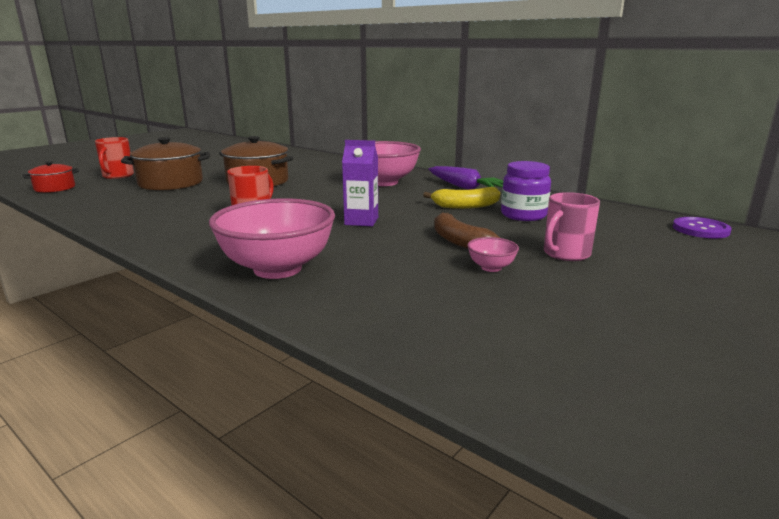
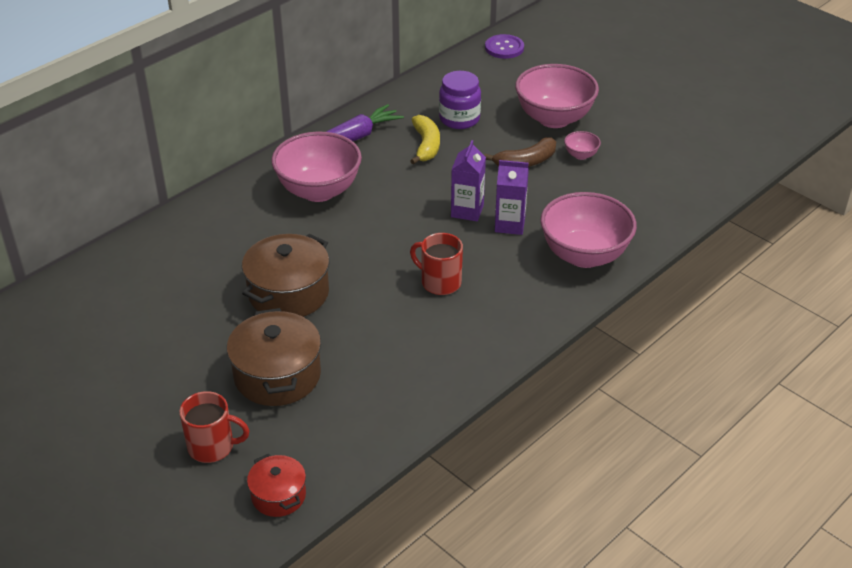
camera: 85 degrees left, 20 degrees up
(339, 236) = (509, 225): none -> purple carton
(565, 254) = (554, 118): pink mug -> pink bowl

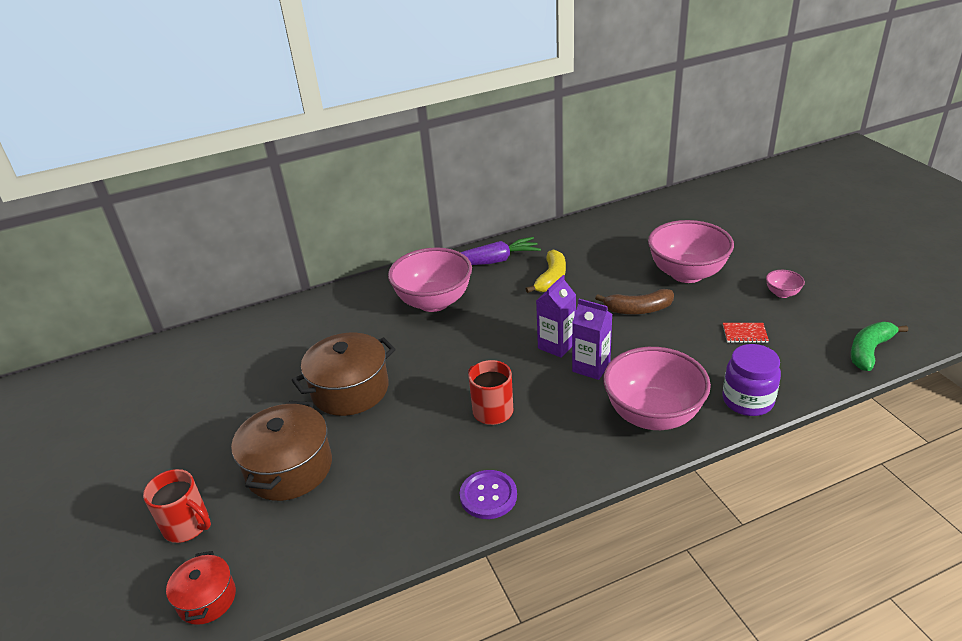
camera: 25 degrees right, 5 degrees down
(459, 119) = (595, 260): purple jar -> purple jar (747, 401)
(504, 48) = (669, 205): purple button -> purple button (488, 496)
(581, 155) = (697, 312): pink bowl -> pink bowl (782, 293)
(630, 168) = (745, 334): none -> red notebook
(737, 164) = (869, 351): none -> green banana

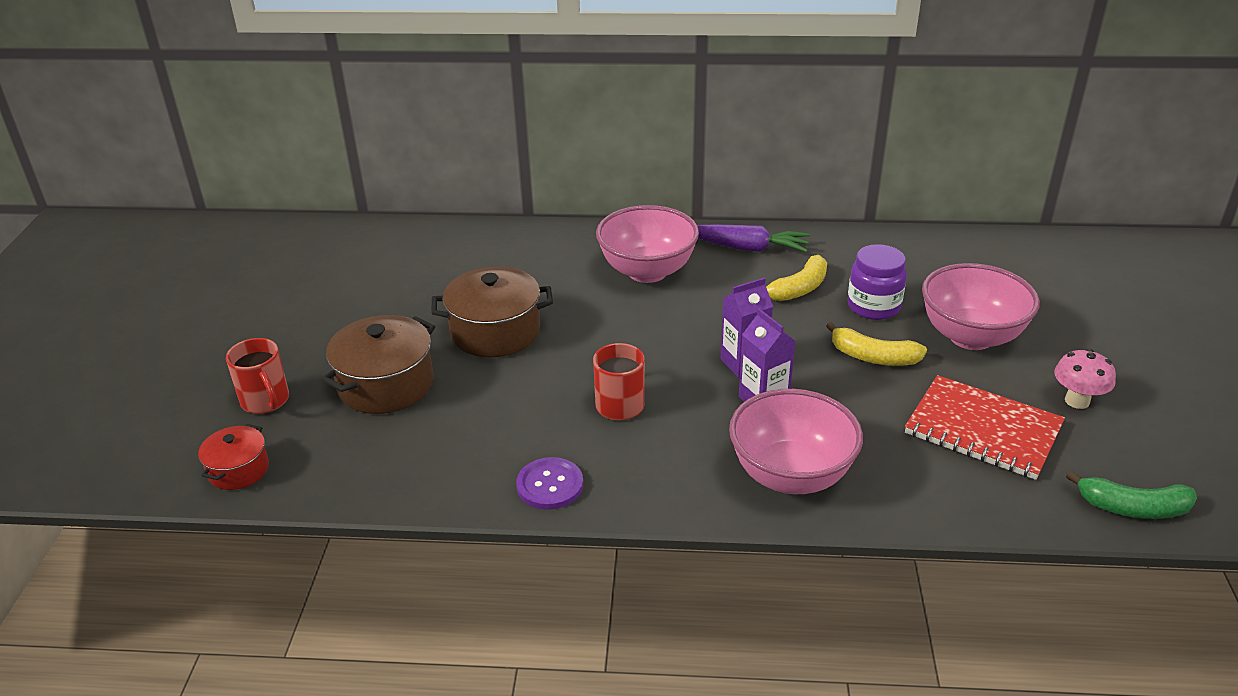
camera: 25 degrees right, 0 degrees up
(638, 309) = (873, 357): brown banana -> yellow banana
(745, 334) = (983, 430): red notebook -> red notebook, size x2.43
(747, 401) = (918, 503): purple jar -> purple jar (873, 306)
(782, 293) = (1077, 401): pink bowl -> pink mushroom
(869, 351) = (1133, 508): green banana -> green banana turned 150 degrees counterclockwise

